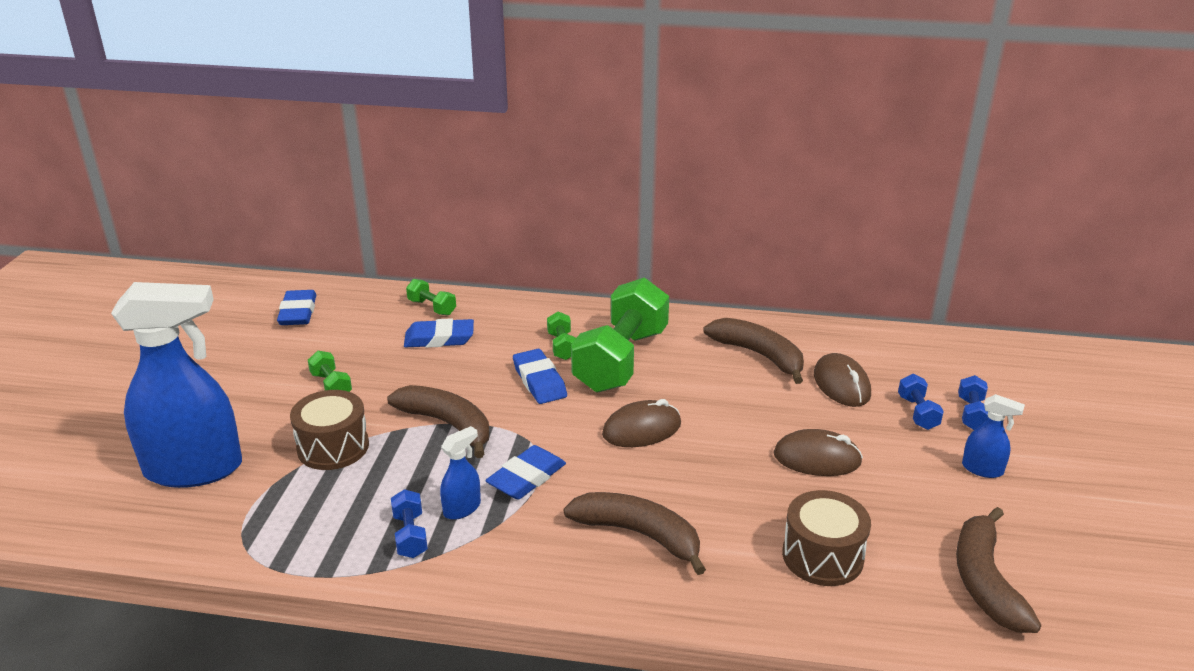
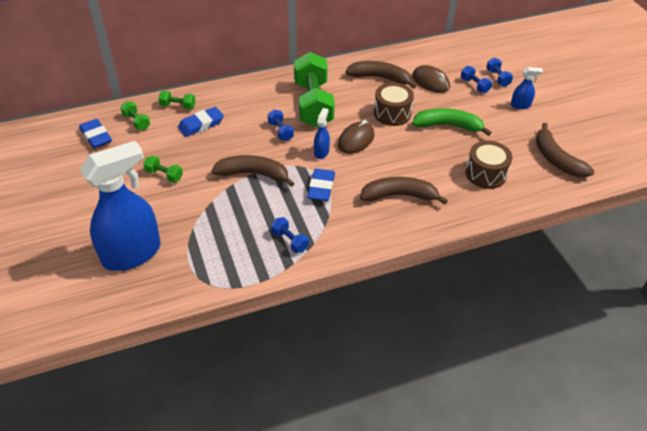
camera: 30 degrees left, 15 degrees up
(333, 447) = (201, 210): brown drum -> brown drum (392, 113)
(462, 508) = (303, 216): blue spray bottle -> blue spray bottle (321, 152)
(539, 381) = (280, 131): blue eraser -> blue dumbbell
(562, 346) = (275, 106): green dumbbell -> green dumbbell (136, 122)
(817, 458) = (448, 126): brown mouse -> green banana

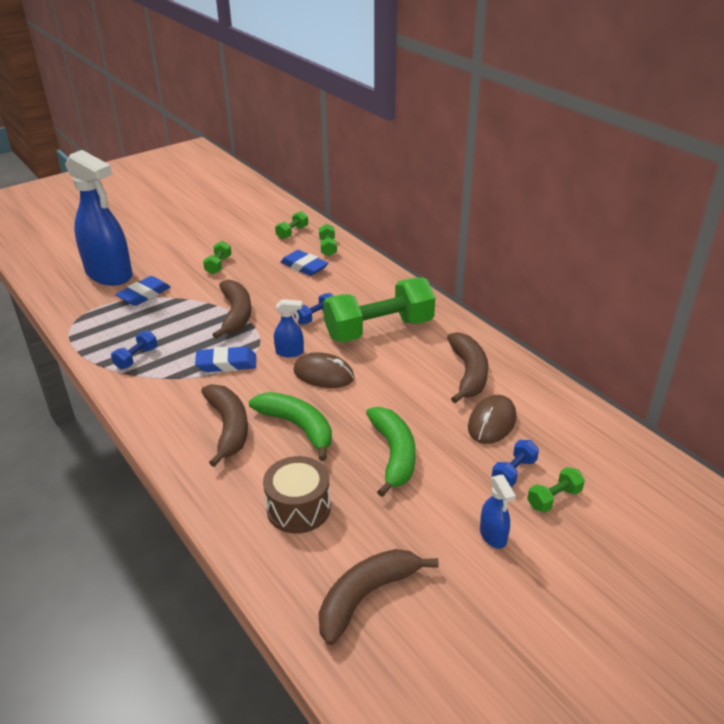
camera: 75 degrees right, 10 degrees down
(96, 136) = (262, 219): blue eraser -> blue eraser (144, 295)
(392, 113) = (394, 396): brown drum -> none
(409, 162) = (298, 427): none -> green banana
(497, 78) = (554, 498): blue dumbbell -> green dumbbell

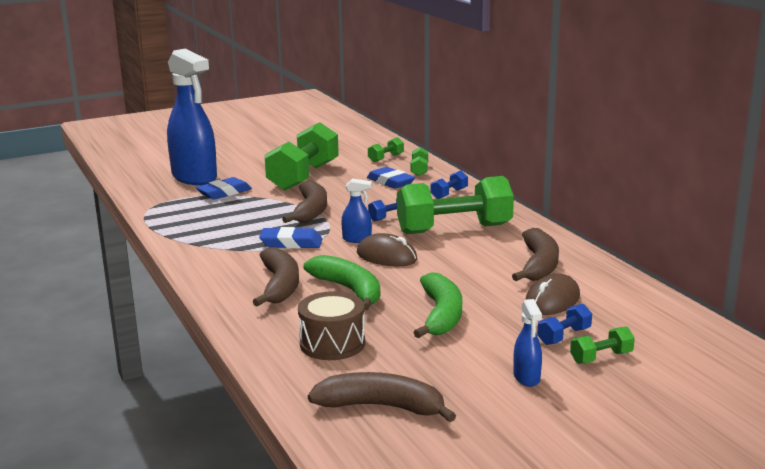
camera: 10 degrees right, 15 degrees down
(136, 358) = (204, 234): blue dumbbell -> blue dumbbell (449, 194)
(218, 265) = (304, 177): green dumbbell -> green dumbbell, size x2.37
(366, 596) = (382, 407): brown banana -> brown banana turned 45 degrees clockwise

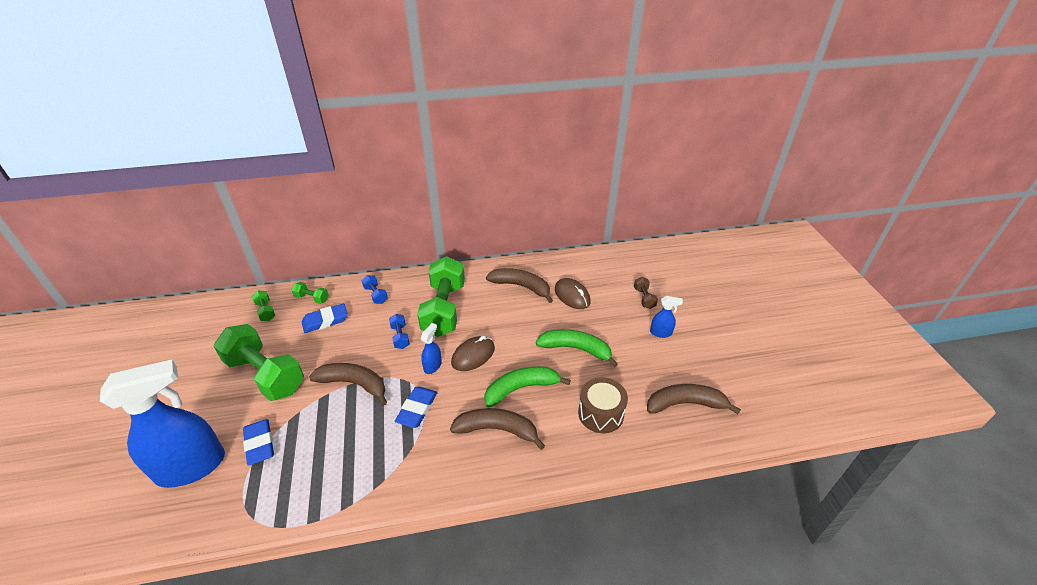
camera: 75 degrees left, 20 degrees up
(382, 407) = (685, 404): brown banana -> brown banana turned 60 degrees clockwise
(564, 336) = (617, 304): blue dumbbell -> none
(601, 357) = (644, 298): green dumbbell -> brown dumbbell

